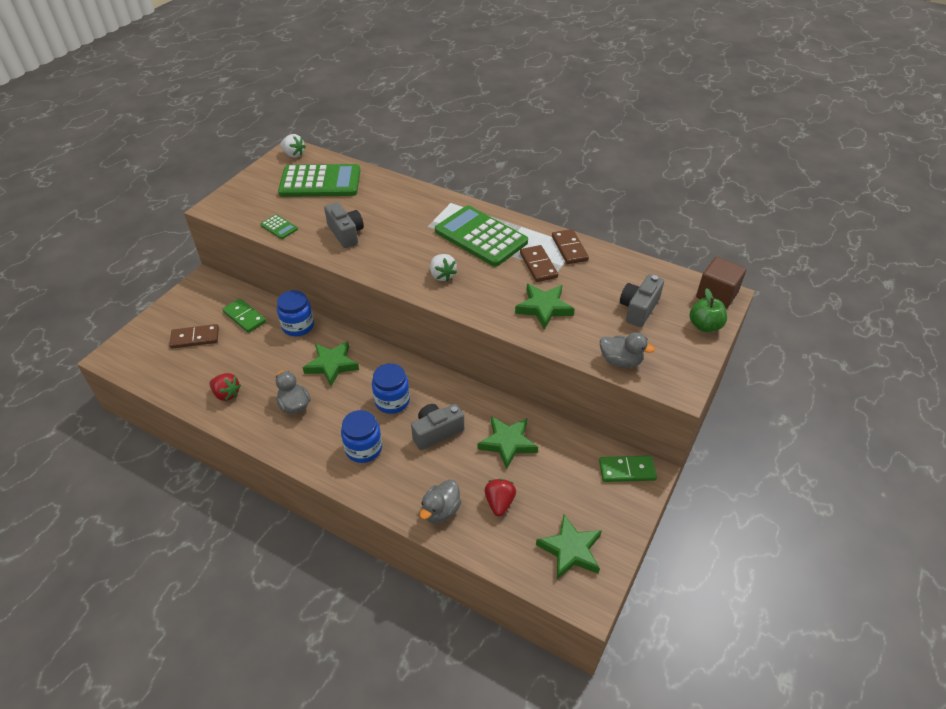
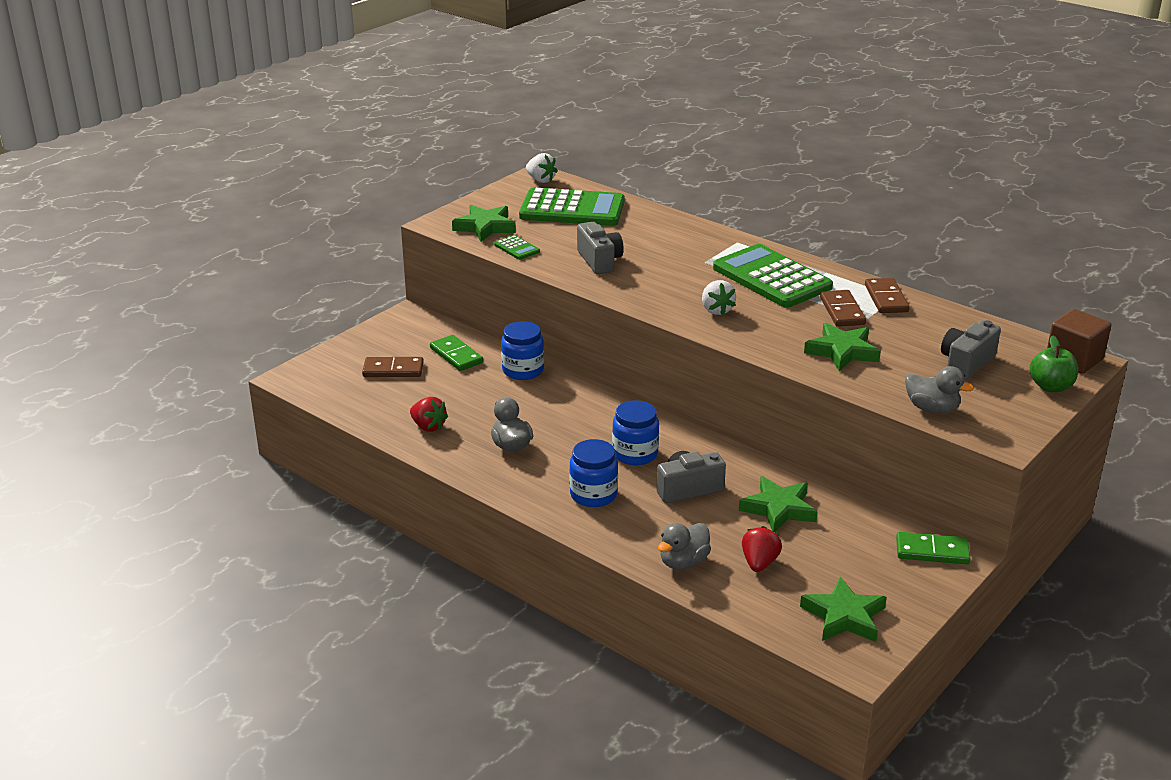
camera: 10 degrees right, 15 degrees down
(332, 365) = (562, 412): green star -> green star (485, 227)

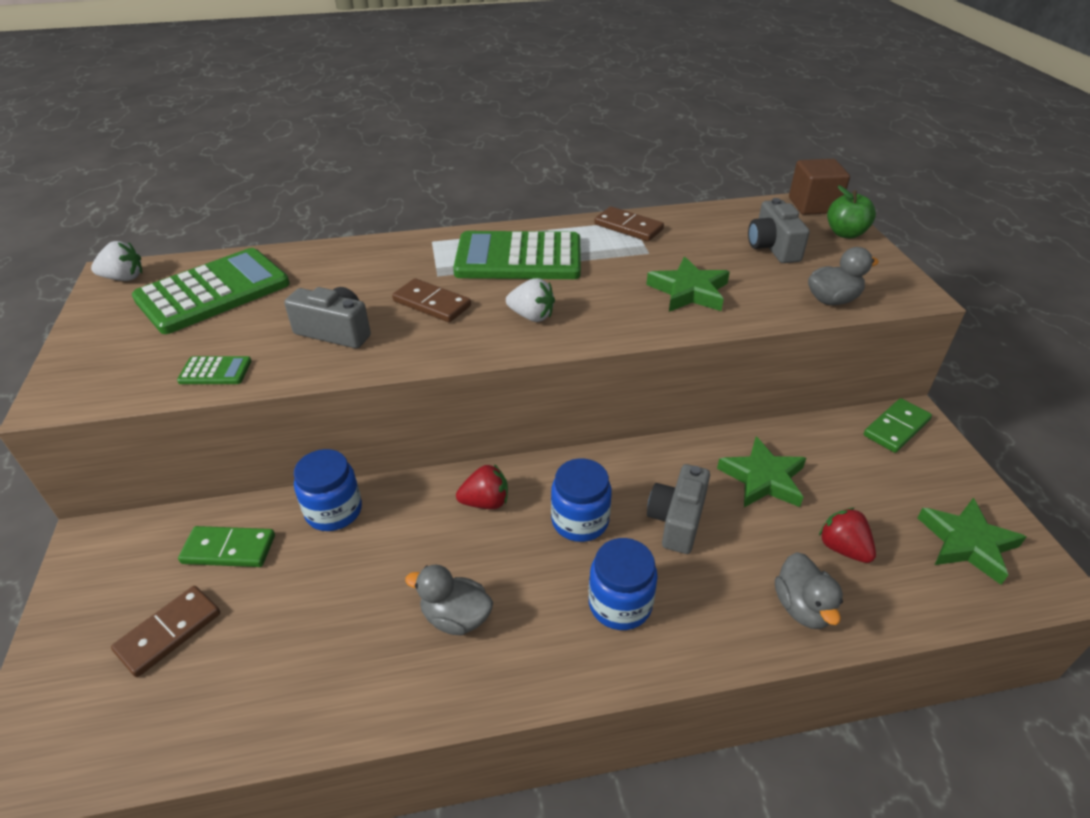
camera: 50 degrees left, 10 degrees up
(428, 427) = (326, 678): red strawberry -> red strawberry (485, 502)
(485, 227) = (133, 367): green star -> none
(842, 311) = (621, 256): brown domino -> brown domino (431, 304)

